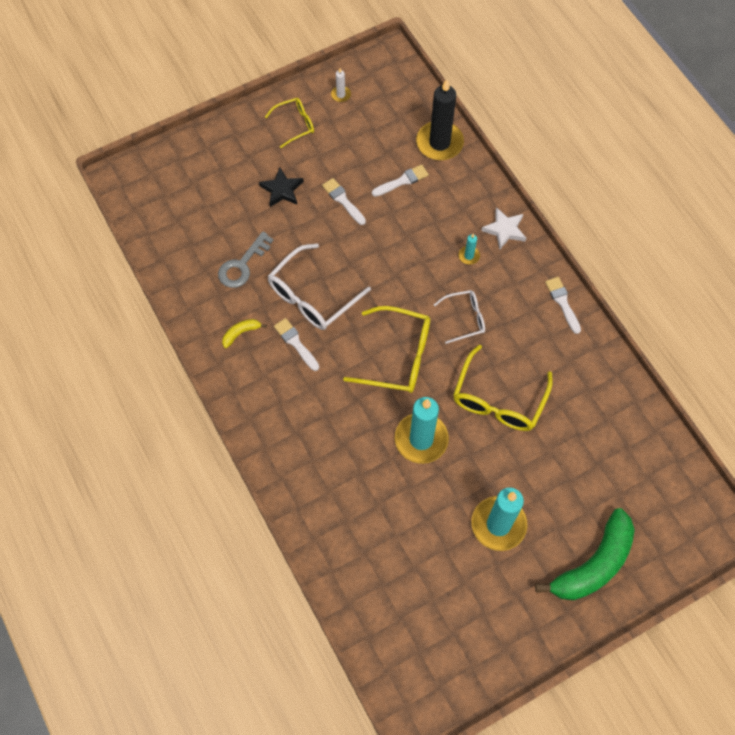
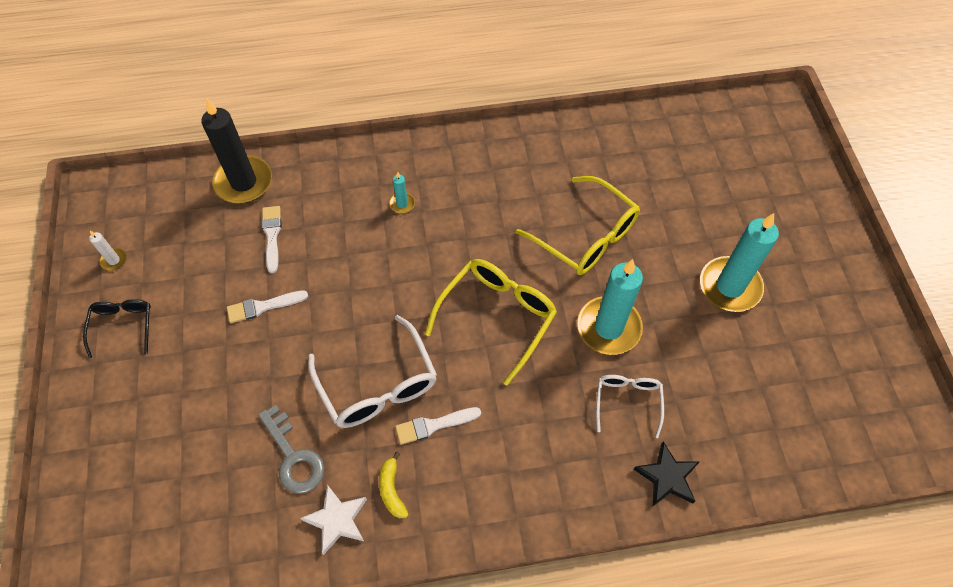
camera: 70 degrees left, 5 degrees down
(282, 190) = (209, 372): black star -> black star (667, 477)
(295, 124) = (123, 325): yellow glasses -> black glasses
(465, 318) = (477, 234): white glasses -> white glasses (627, 401)
(504, 230) = (386, 160): white star -> white star (337, 520)
(562, 302) = (496, 141): white brush -> none
(593, 564) = (792, 217): green banana -> none

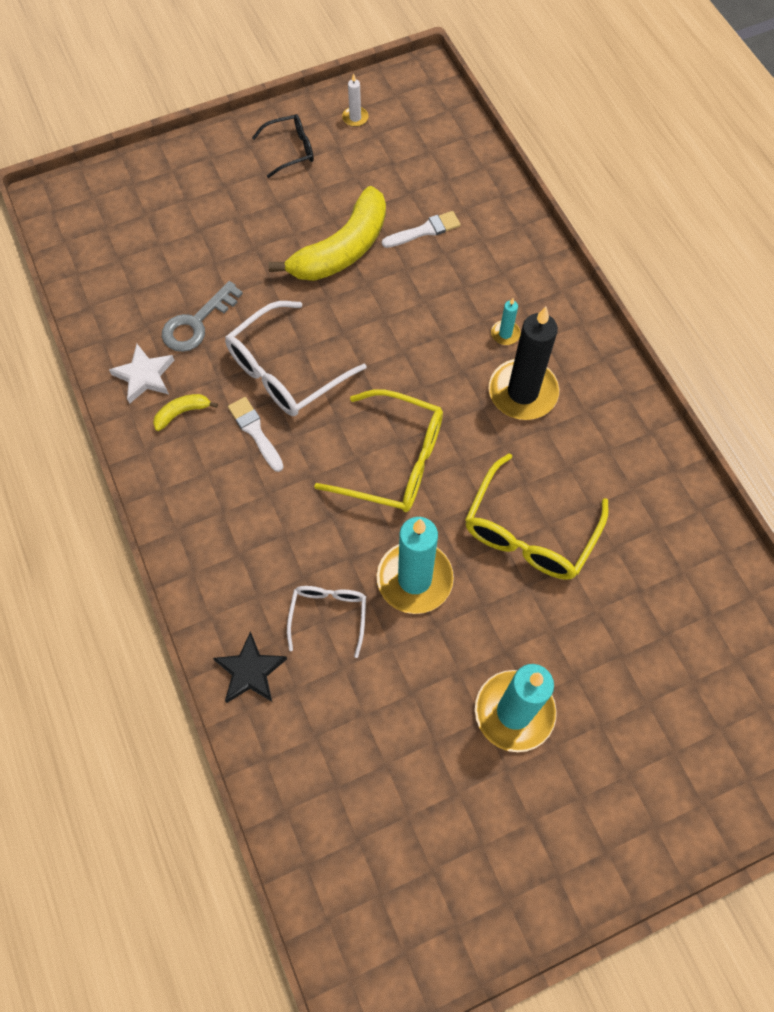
camera: 75 degrees right, 5 degrees up
(243, 182) = (479, 186): black candle -> black candle (522, 392)
(263, 307) = (342, 249): white brush -> yellow banana
(627, 401) = (328, 615): white glasses -> white glasses turned 75 degrees counterclockwise

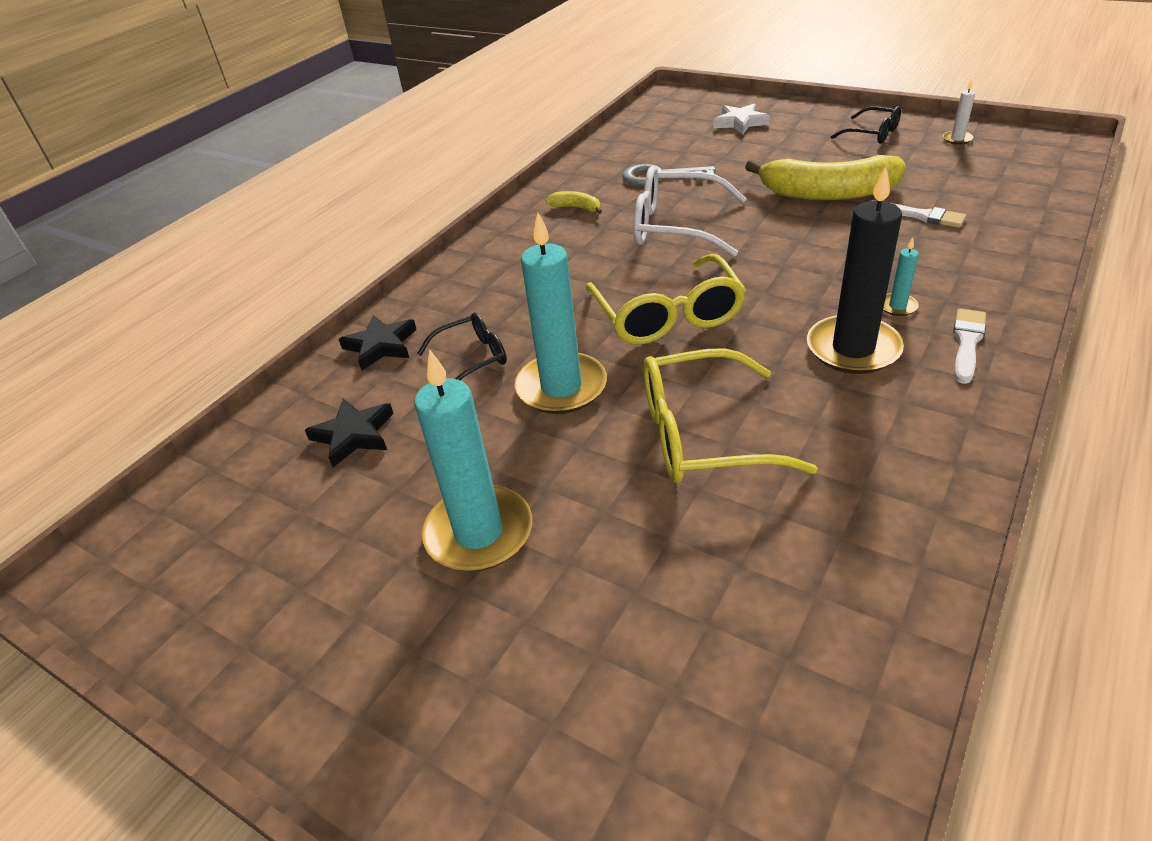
camera: 60 degrees right, 25 degrees down
(144, 376) = (586, 181): white star -> white star (740, 123)
(255, 431) = (602, 241): white brush -> white brush (967, 342)
(328, 615) = (473, 358): white glasses -> black glasses
(351, 743) = (354, 435): none -> black star

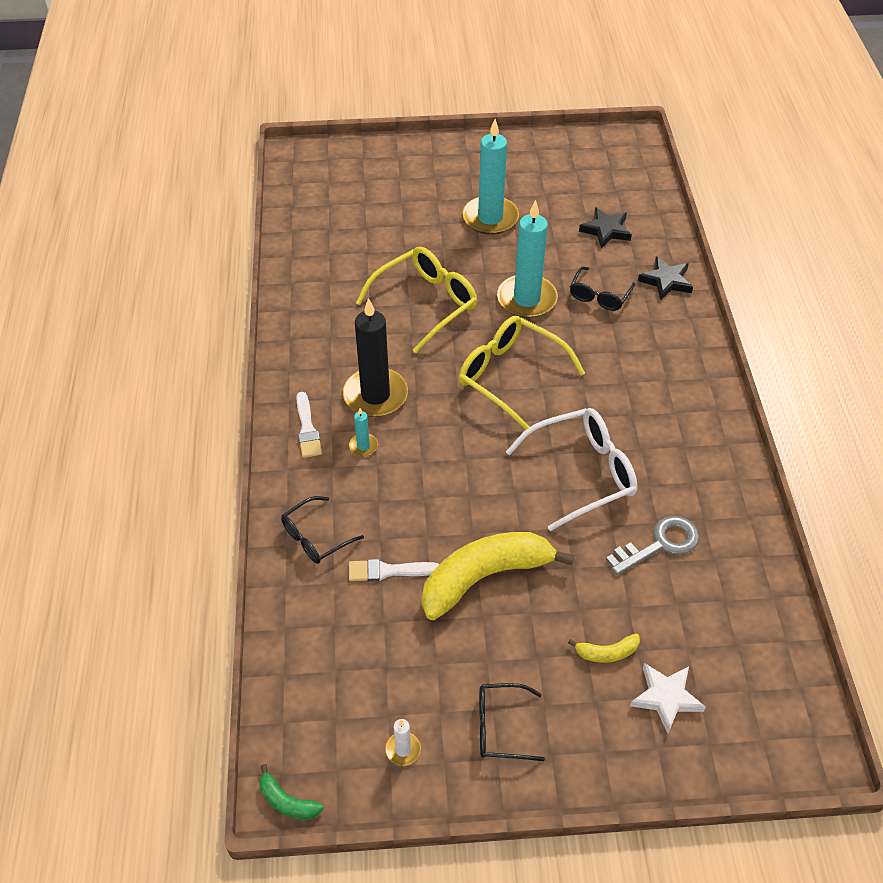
camera: 140 degrees right, 10 degrees up
(576, 208) = (688, 465): yellow banana -> yellow banana (607, 652)
(991, 253) = (315, 537): none -> black glasses
(1064, 137) = (287, 801): none -> green banana

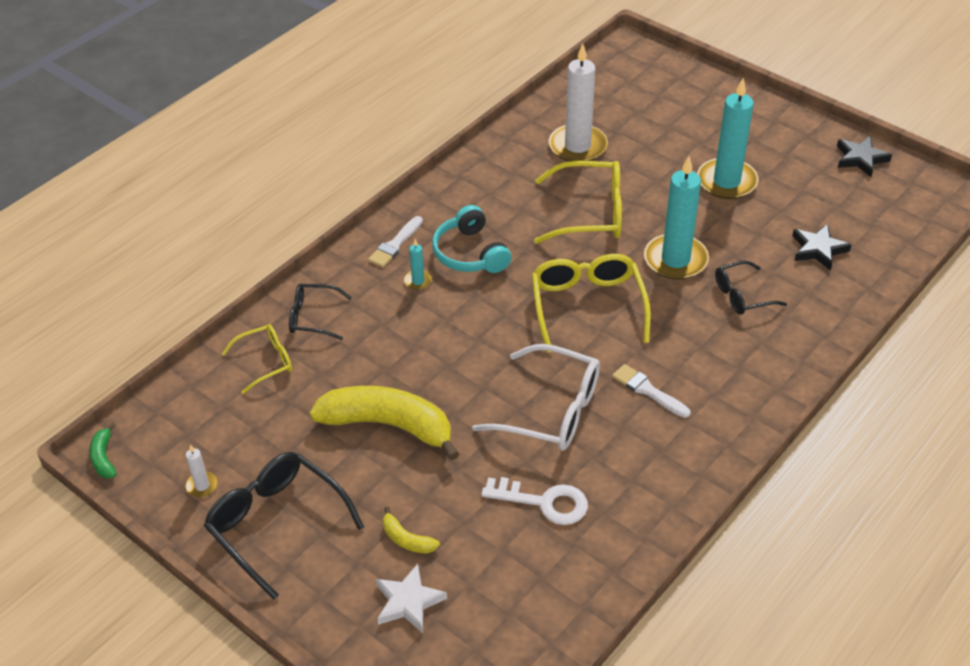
camera: 45 degrees right, 5 degrees down
(323, 604) = (266, 362): none -> yellow glasses
(352, 256) = (577, 146): none -> white candle
(375, 395) = (469, 253): black candle -> turquoise headphones
(388, 571) = (331, 373): white brush -> white brush (647, 390)
(500, 727) = (276, 524): black glasses -> black glasses, size x1.72
(659, 544) = (544, 502): grey key -> white key
(666, 281) = (819, 321): black star -> black star (860, 158)

